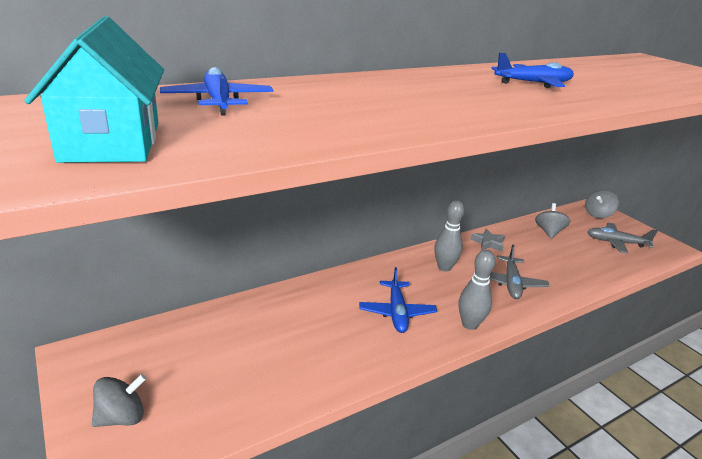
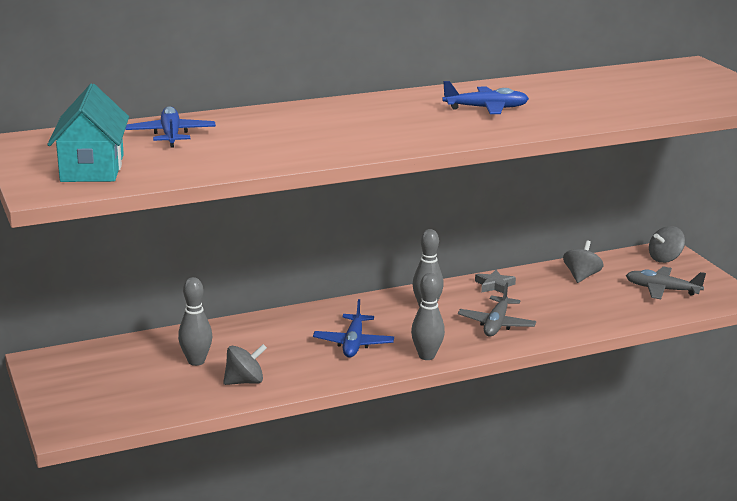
camera: 10 degrees right, 5 degrees down
(121, 417) = (82, 401): grey spinning top -> grey spinning top (245, 381)
(248, 345) = (196, 361): none -> grey bowling pin

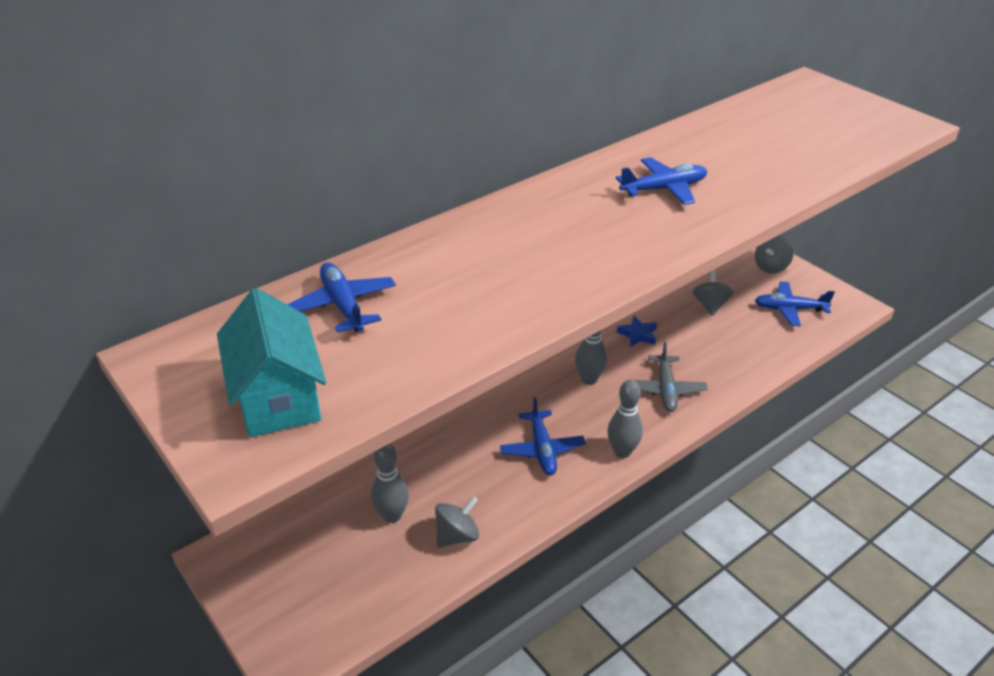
camera: 15 degrees left, 15 degrees up
(494, 285) = (638, 334): grey star -> blue star
(662, 289) = (789, 309): grey plane -> blue plane

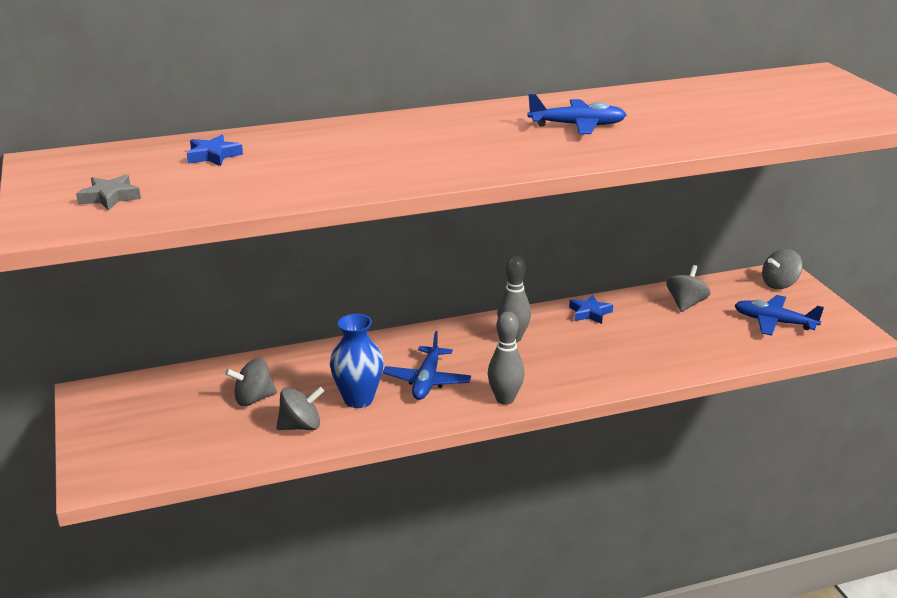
camera: 20 degrees right, 10 degrees down
(278, 396) = (110, 197): turquoise house -> grey star
(343, 305) = (213, 155): blue plane -> blue star
(392, 516) = (253, 399): grey bowling pin -> grey spinning top
(492, 488) = (358, 399): none -> blue vase
(666, 390) = (586, 361): grey plane -> none

